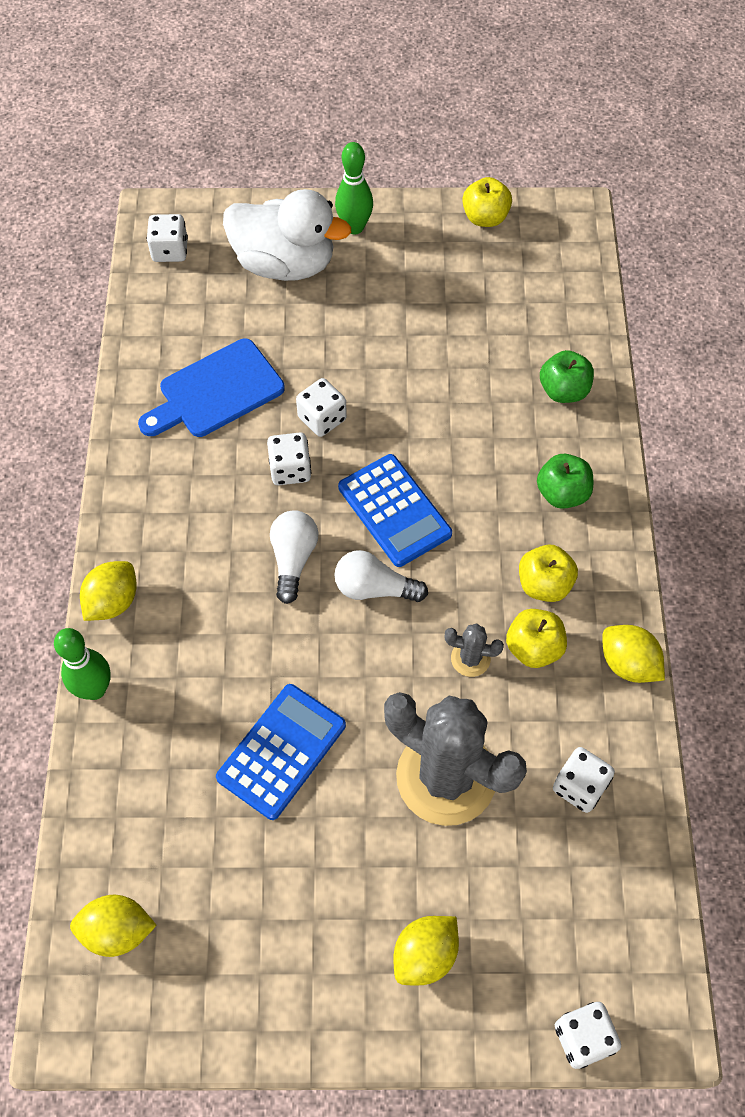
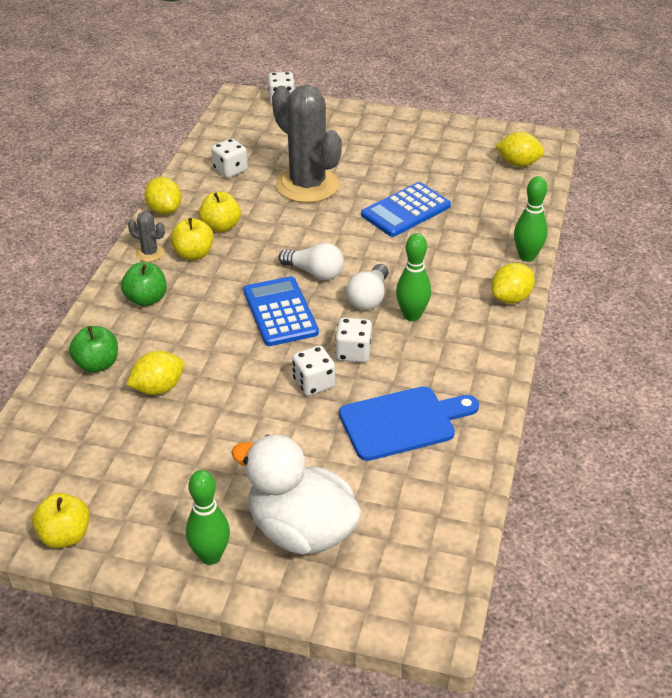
camera: 165 degrees left, 20 degrees down
(170, 250) = (423, 573): white dice -> none
(234, 542) = (412, 315): none -> green bowling pin
(425, 955) = (349, 132): yellow lemon -> yellow lemon (158, 388)
(470, 658) = (265, 229): grey cactus -> grey cactus (150, 253)

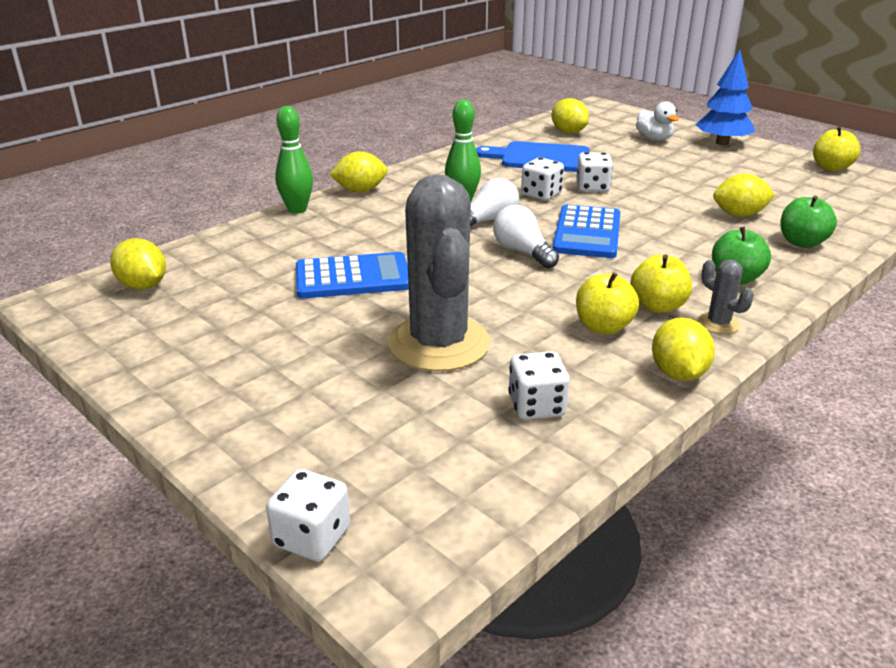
camera: 150 degrees left, 10 degrees down
(210, 556) = (722, 143): green bowling pin -> blue tree
(301, 530) = (654, 139): white duck -> white duck, size x0.52
(416, 504) = (568, 132): none -> yellow lemon

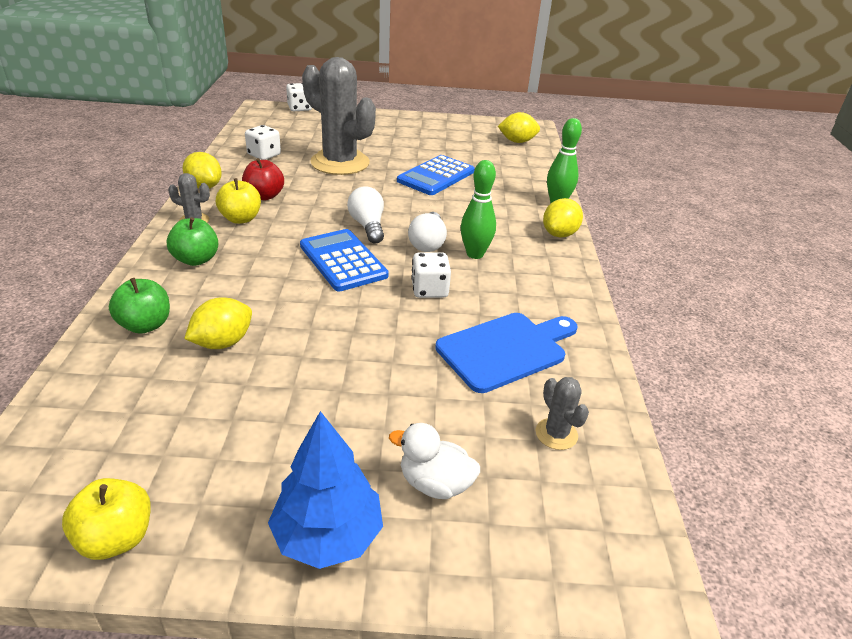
camera: 135 degrees right, 5 degrees up
(522, 252) = (368, 226): white light bulb -> white light bulb turned 120 degrees counterclockwise
(568, 132) = (556, 434): yellow lemon -> grey cactus
(592, 187) = (398, 321): white dice -> none
(603, 327) = (264, 196): yellow apple -> red apple

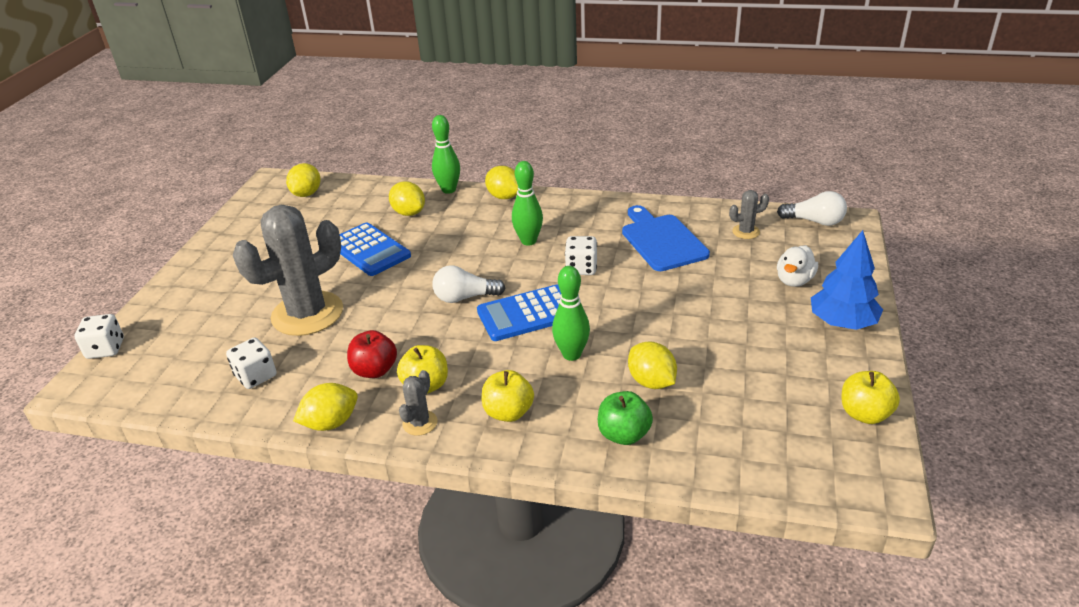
camera: 75 degrees left, 0 degrees up
(196, 260) = (508, 412): green apple -> yellow apple
(275, 290) = (571, 354): none -> green bowling pin
(428, 243) = (504, 264): white light bulb -> white light bulb (814, 221)
(505, 187) = (409, 213): none -> yellow lemon

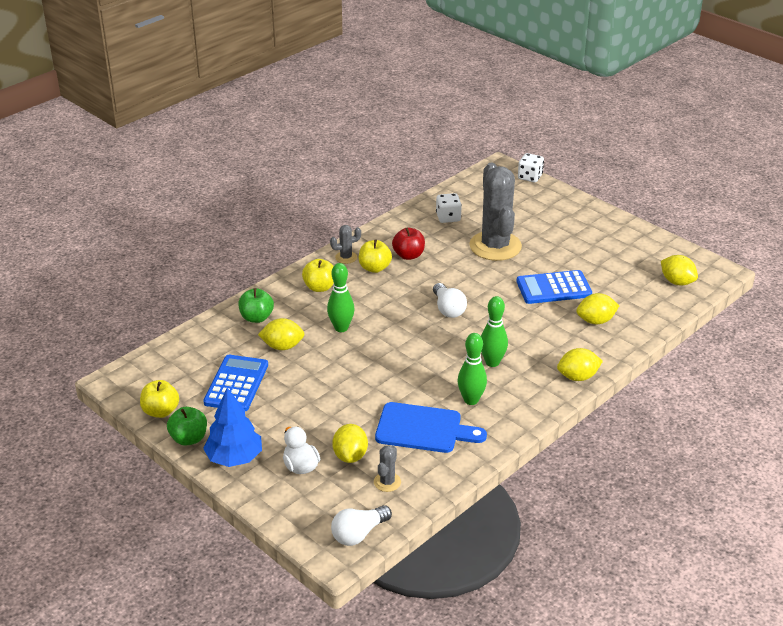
camera: 120 degrees right, 0 degrees up
(331, 423) = (379, 231): yellow lemon -> yellow lemon (350, 456)
(420, 423) = (346, 257): grey cactus -> grey cactus turned 75 degrees counterclockwise
(449, 190) = (618, 352): green bowling pin -> green bowling pin (471, 400)
(465, 297) = (448, 309): white light bulb -> white light bulb turned 135 degrees clockwise
(527, 314) = (401, 327): blue calculator -> blue calculator (236, 384)
(581, 268) = (429, 372): white dice -> none
(865, 367) = (189, 439): none -> green apple

